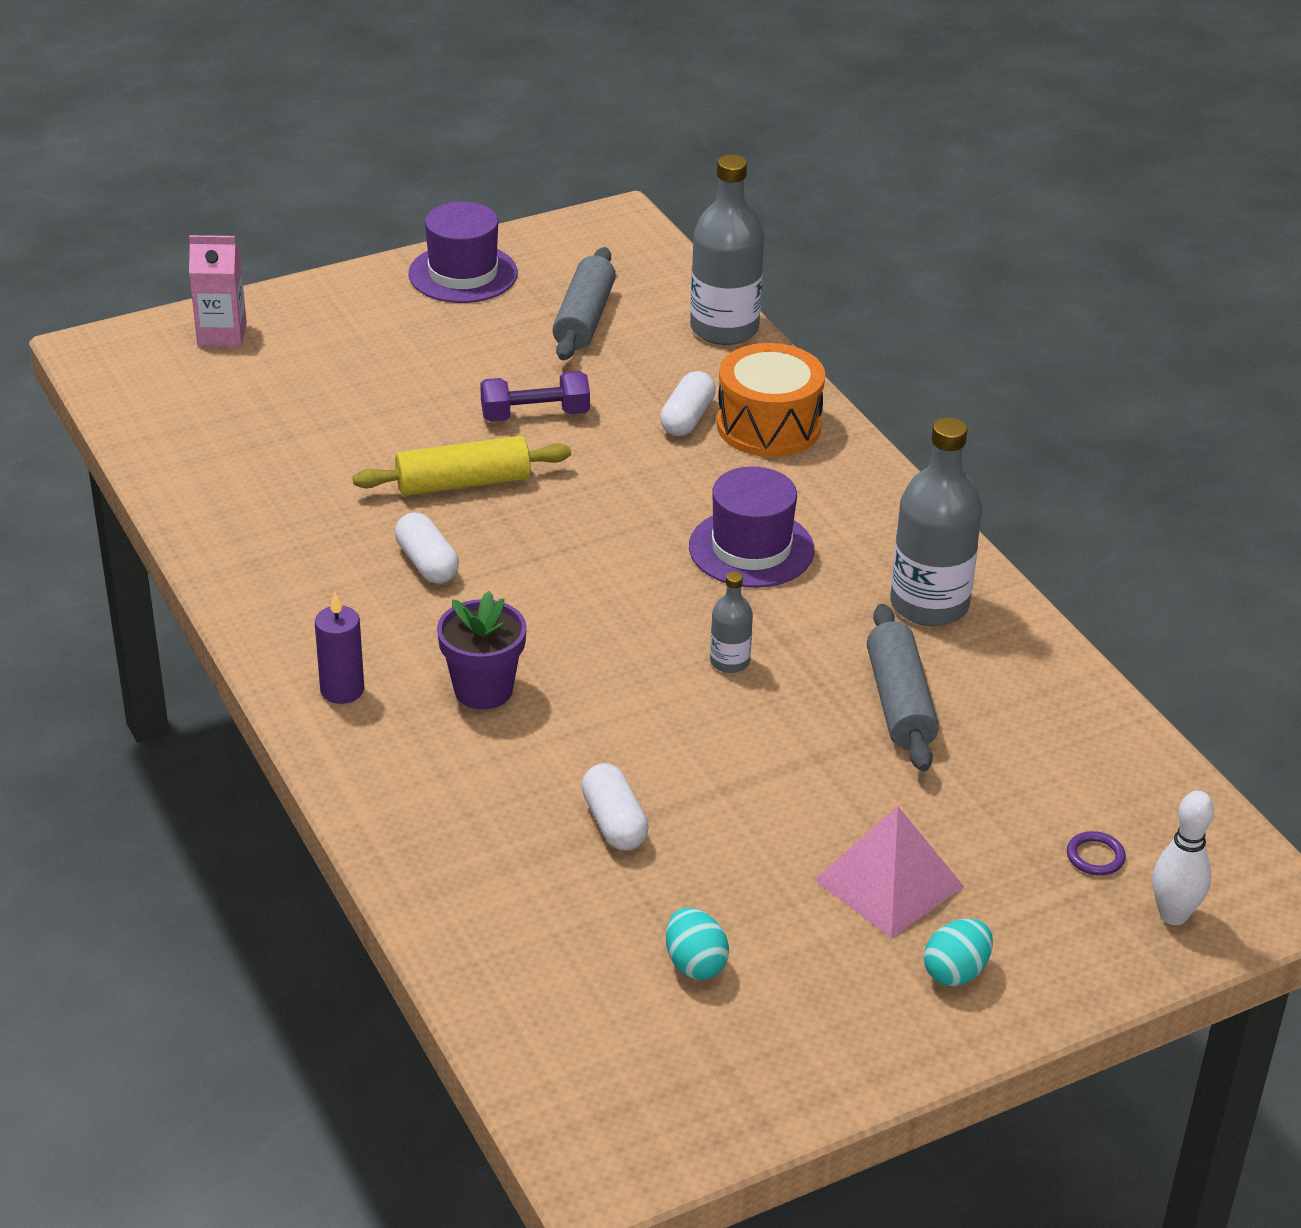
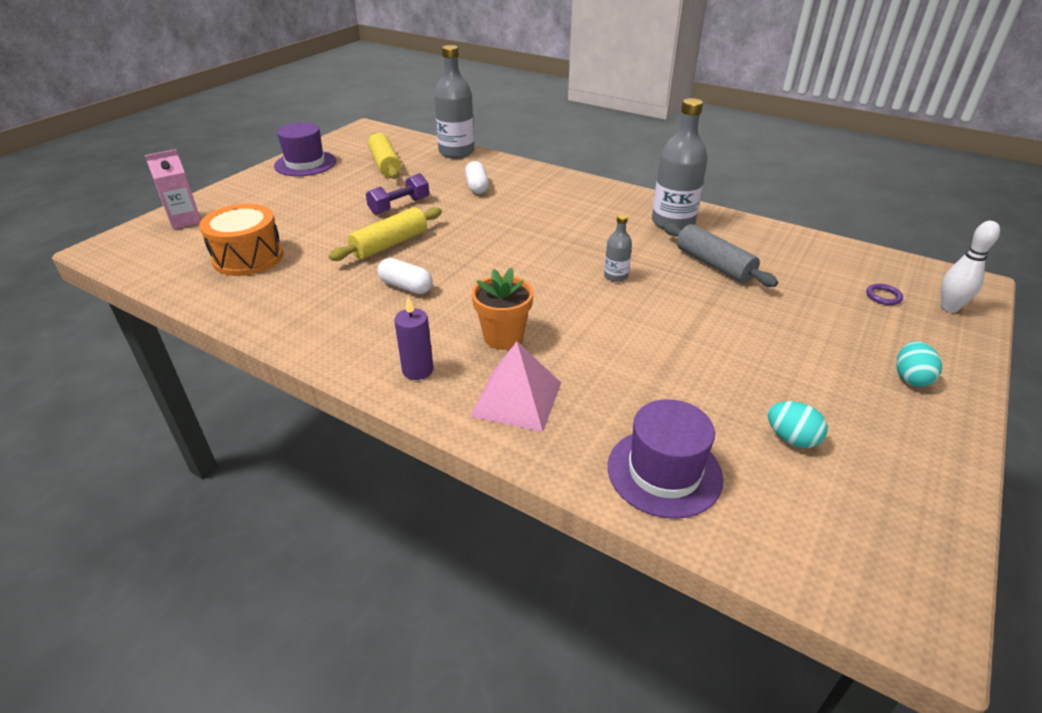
camera: 30 degrees left, 0 degrees up
(483, 690) = (503, 337): purple flower pot -> orange flower pot
(584, 319) = (385, 164): grey rolling pin -> yellow rolling pin
(614, 823) = (653, 378): white capsule -> none
(751, 548) = (567, 226): purple hat -> purple hat (664, 472)
(768, 426) = (518, 179): orange drum -> orange drum (248, 257)
(888, 883) = (821, 348): pink pyramid -> pink pyramid (516, 399)

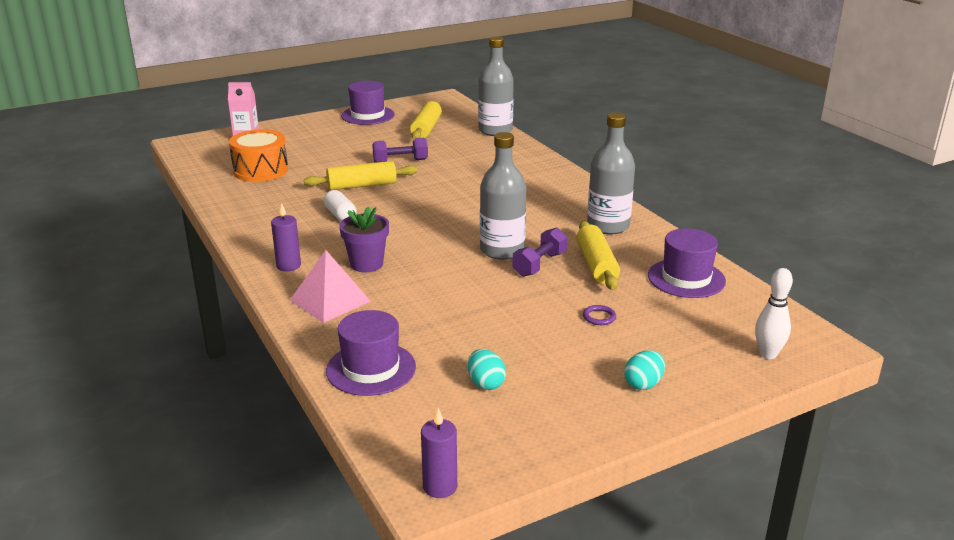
camera: 30 degrees right, 10 degrees down
(477, 187) = (477, 161): white capsule -> none
(503, 337) = (366, 264): orange flower pot -> purple flower pot
(615, 276) = (502, 250): grey bottle -> grey bottle, size x2.05
(667, 280) = (539, 264): none -> purple dumbbell
(714, 265) = (596, 265): grey rolling pin -> yellow rolling pin
(798, 254) = (686, 278): none -> purple hat
(883, 296) = (716, 328): purple ring -> purple ring (599, 317)
(920, 600) = (440, 486): none -> purple candle

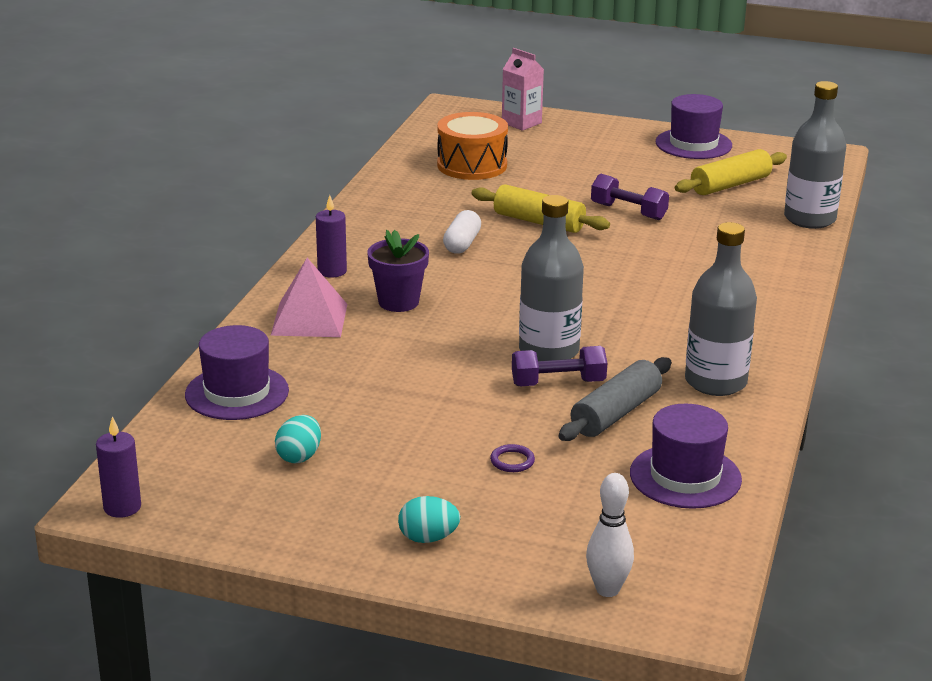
camera: 45 degrees right, 0 degrees up
(596, 265) = (616, 413): yellow rolling pin -> grey rolling pin

